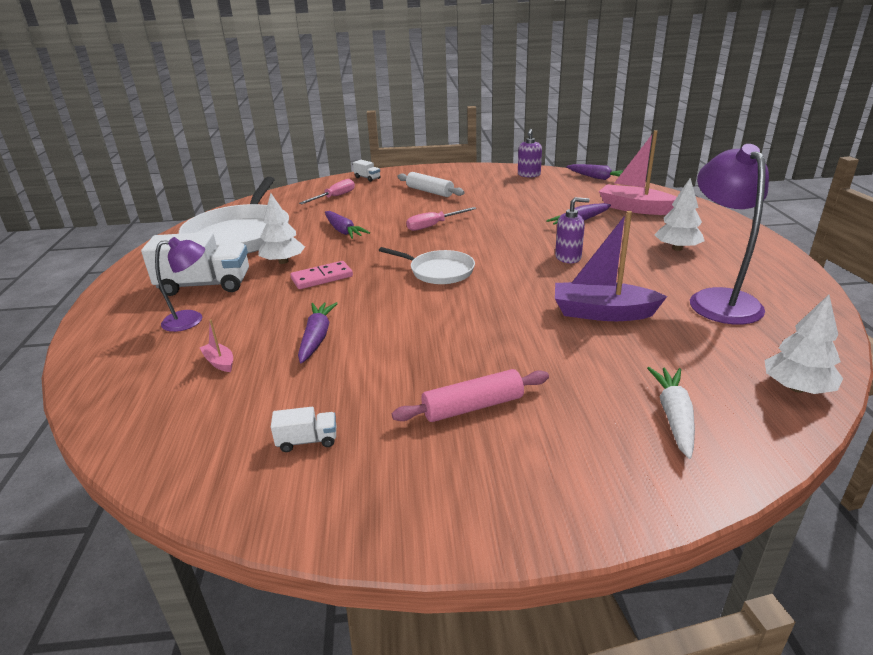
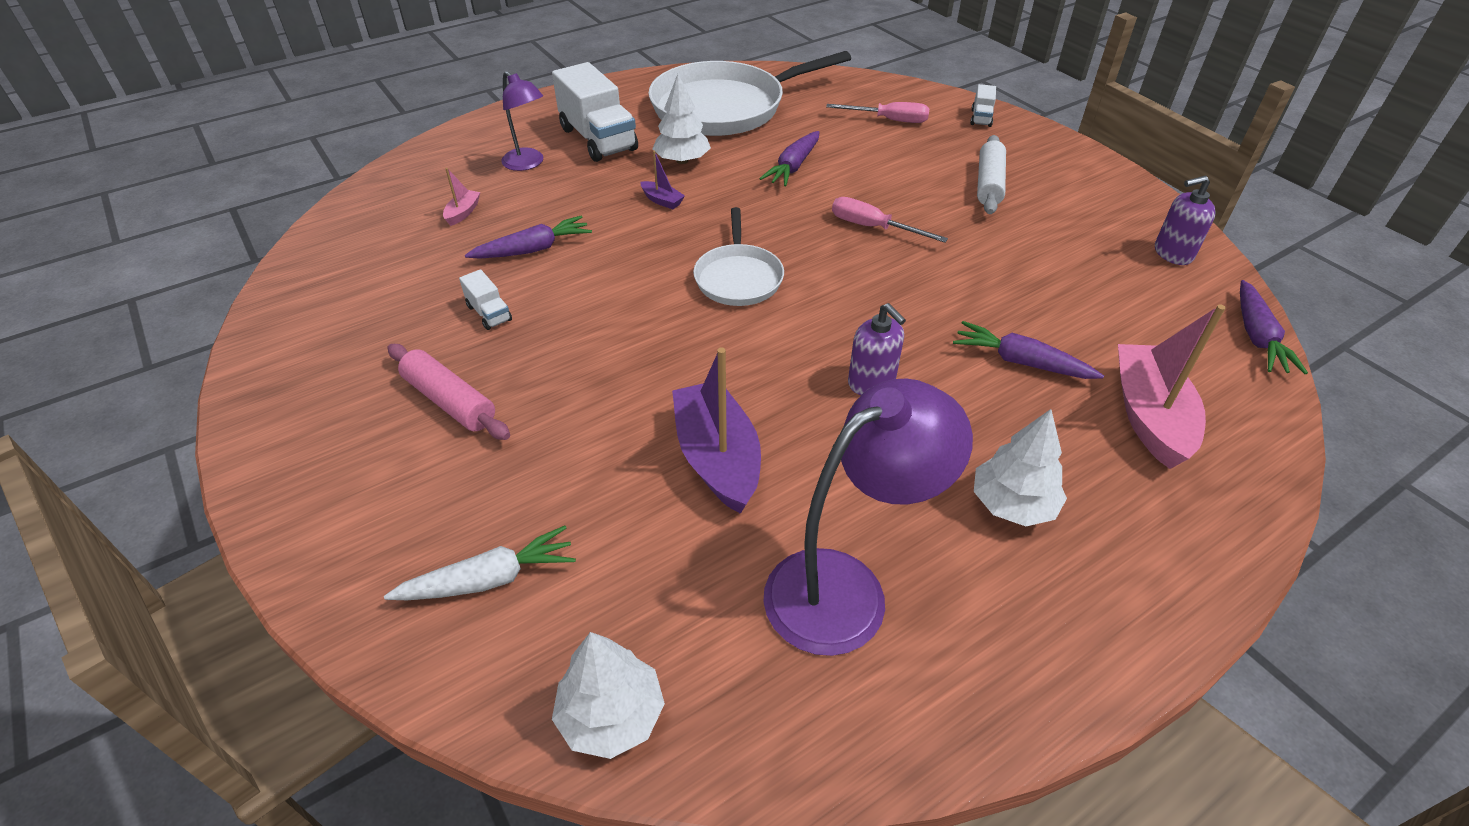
camera: 60 degrees right, 15 degrees up
(307, 441) = (361, 314): white truck -> white truck (489, 313)
(322, 278) = (662, 201): pink domino -> purple boat

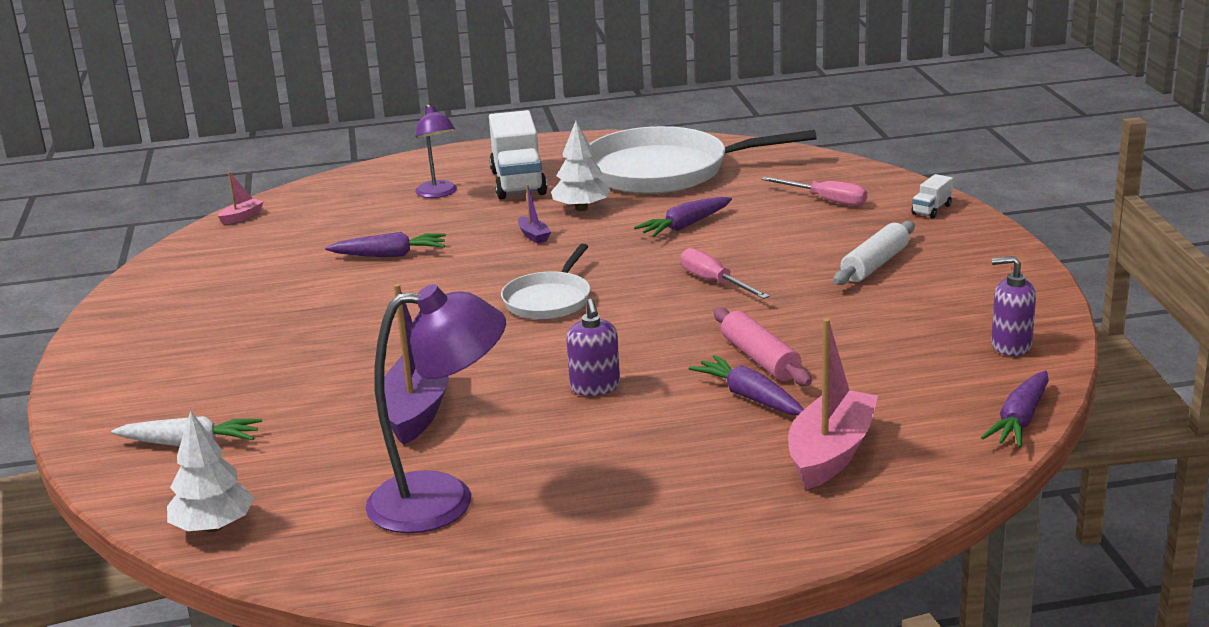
camera: 25 degrees right, 20 degrees down
(450, 401) = (243, 341): pink rolling pin -> pink rolling pin (760, 359)
(463, 213) = (353, 222): pink boat -> pink boat (242, 217)
(489, 313) = (318, 292): white truck -> none
(1012, 504) = (633, 483): white tree -> none

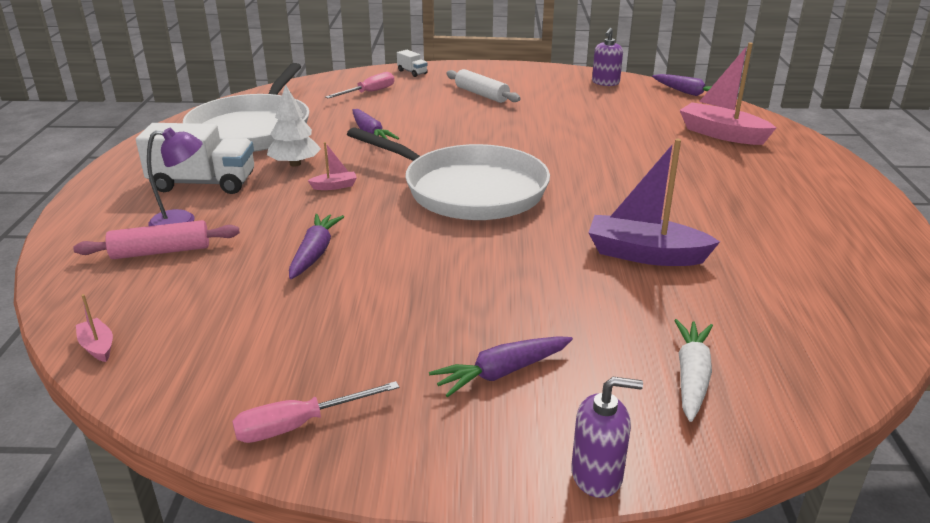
camera: 80 degrees left, 5 degrees up
(213, 526) = (845, 359): white tree -> none
(443, 501) = (787, 251): purple lamp -> none
(533, 236) = (334, 186): purple boat -> pink boat
(549, 300) = (469, 190): white pan -> white pan, size x1.91
(595, 387) = (624, 186): purple soap dispenser -> purple soap dispenser (597, 475)
(714, 282) = (476, 136): pink screwdriver -> pink screwdriver (299, 425)
(750, 397) = (650, 145): purple carrot -> purple carrot (502, 372)
(760, 359) = (599, 136): pink rolling pin -> pink rolling pin (161, 251)

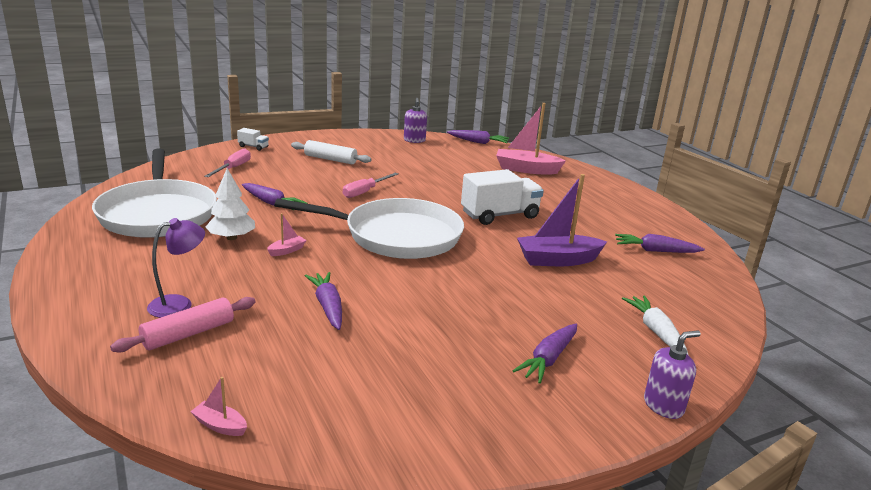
camera: 30 degrees left, 5 degrees down
(203, 183) = (163, 268): white truck -> white truck (500, 215)
(299, 425) = (452, 434): pink screwdriver -> pink screwdriver (365, 192)
(809, 269) = (655, 251): none -> purple carrot

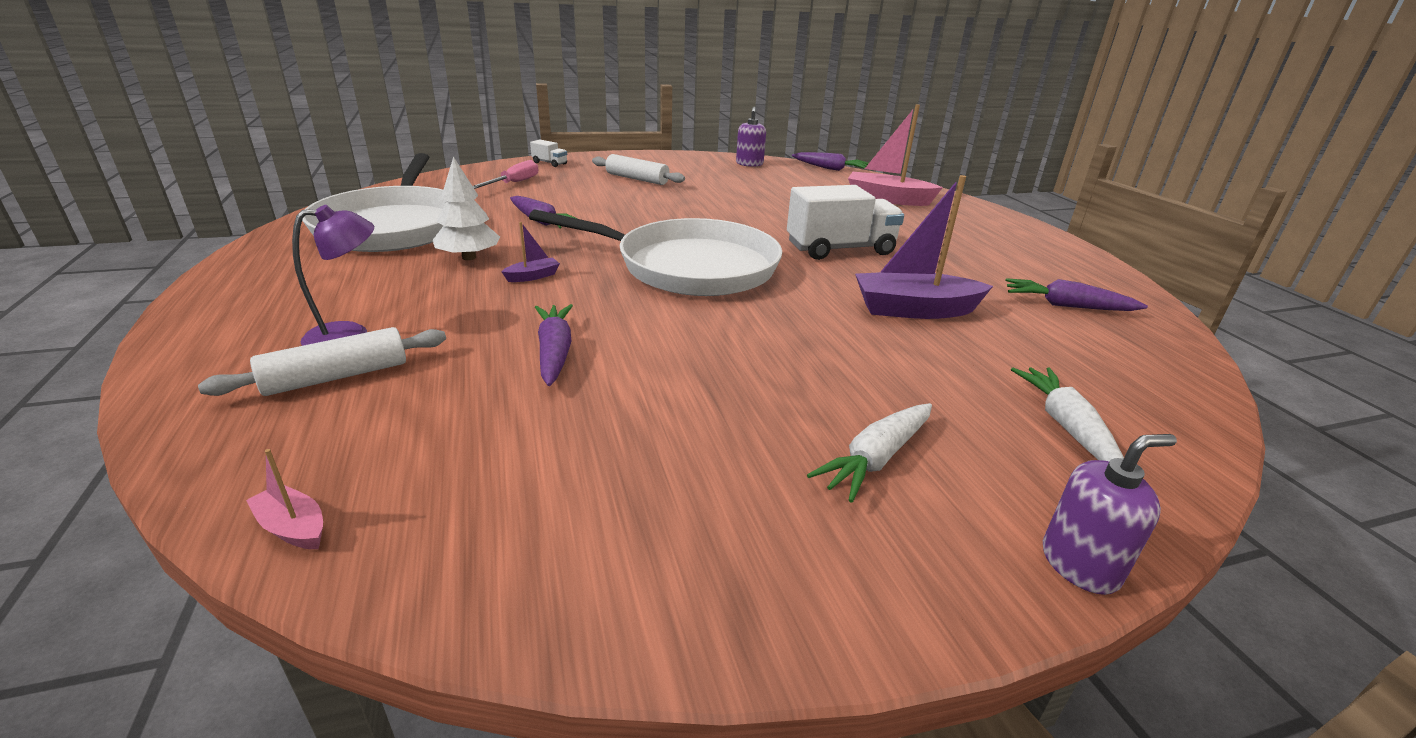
camera: 10 degrees right, 5 degrees up
(188, 334) = (337, 377): pink rolling pin -> white rolling pin
(287, 250) = (533, 276): pink boat -> purple boat
(365, 192) = (666, 214): pink screwdriver -> none
(548, 359) = (876, 459): purple carrot -> white carrot

